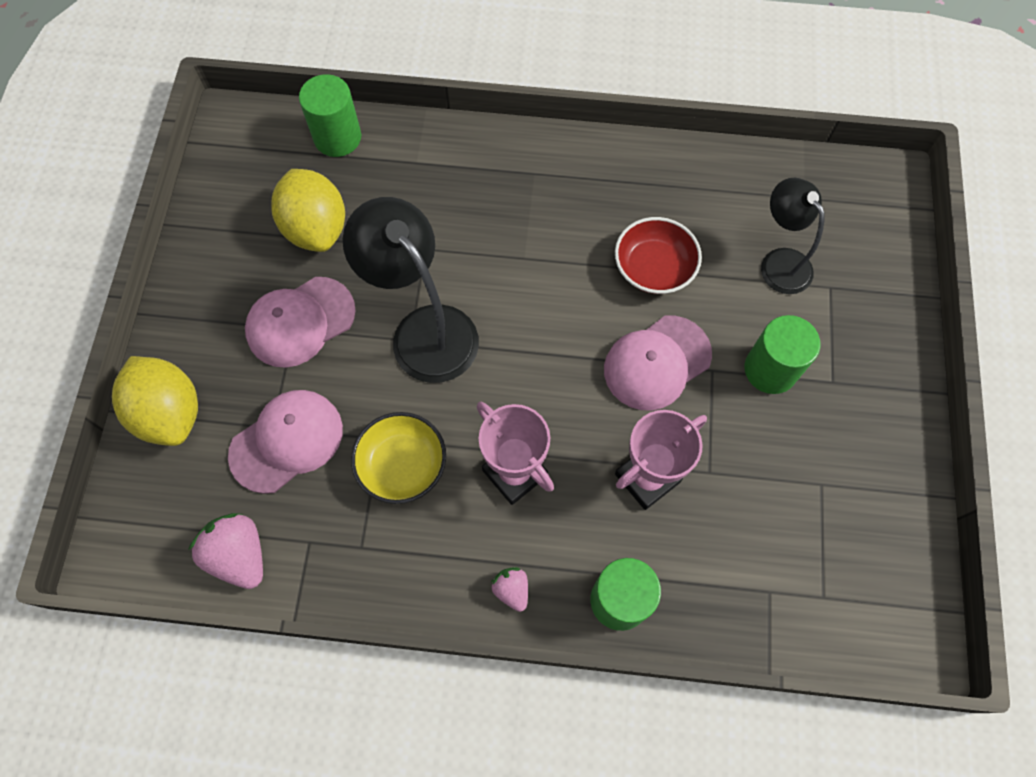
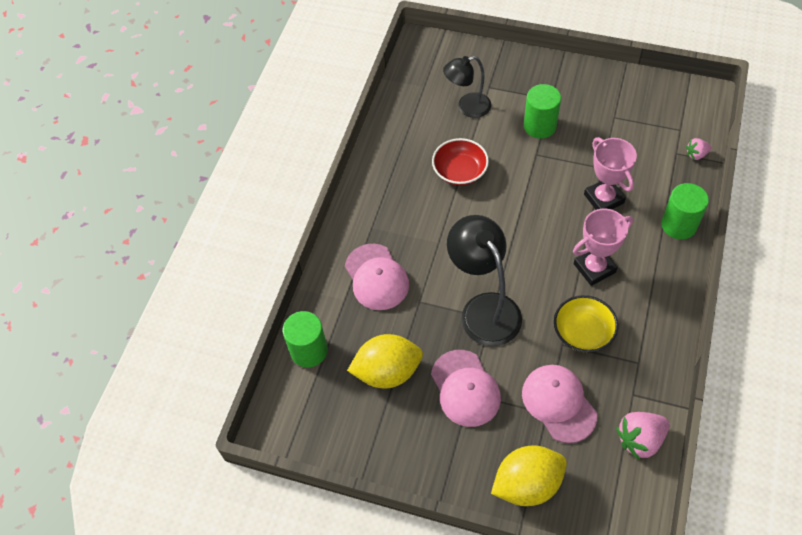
camera: 75 degrees left, 10 degrees down
(424, 329) = (484, 308): black lamp -> black lamp turned 90 degrees clockwise
(511, 590) = (670, 279): pink strawberry -> pink strawberry (696, 154)
(656, 363) = (527, 181): pink cap -> pink cap (376, 277)

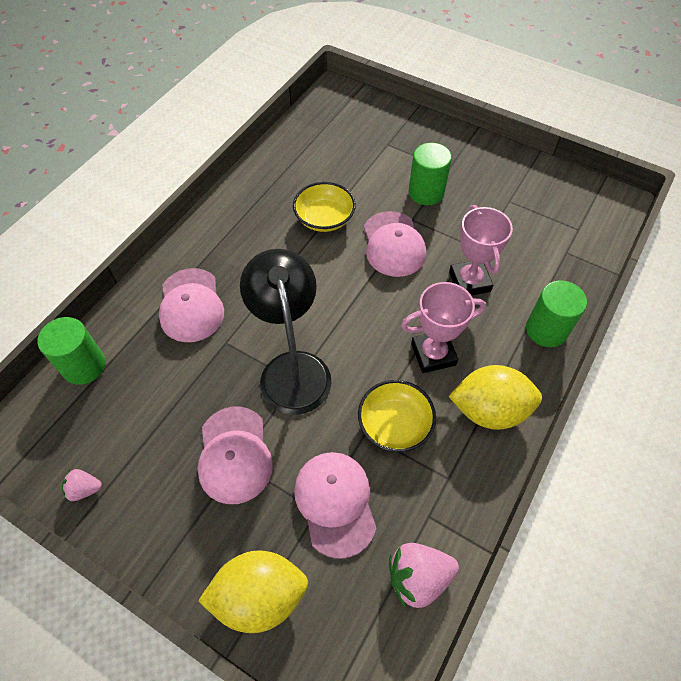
camera: 10 degrees right, 0 degrees up
(387, 372) = (156, 412): yellow lemon -> yellow lemon (489, 410)
(460, 171) = (324, 218): red bowl -> yellow bowl
(467, 107) = (357, 158): black lamp -> none
(528, 181) = (393, 244): none -> pink cap
(696, 154) = (589, 259): pink strawberry -> pink strawberry (84, 489)

